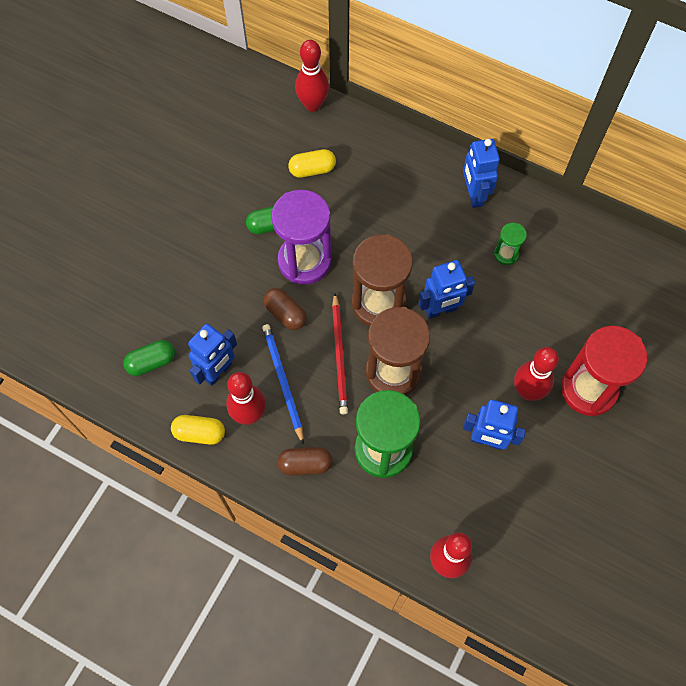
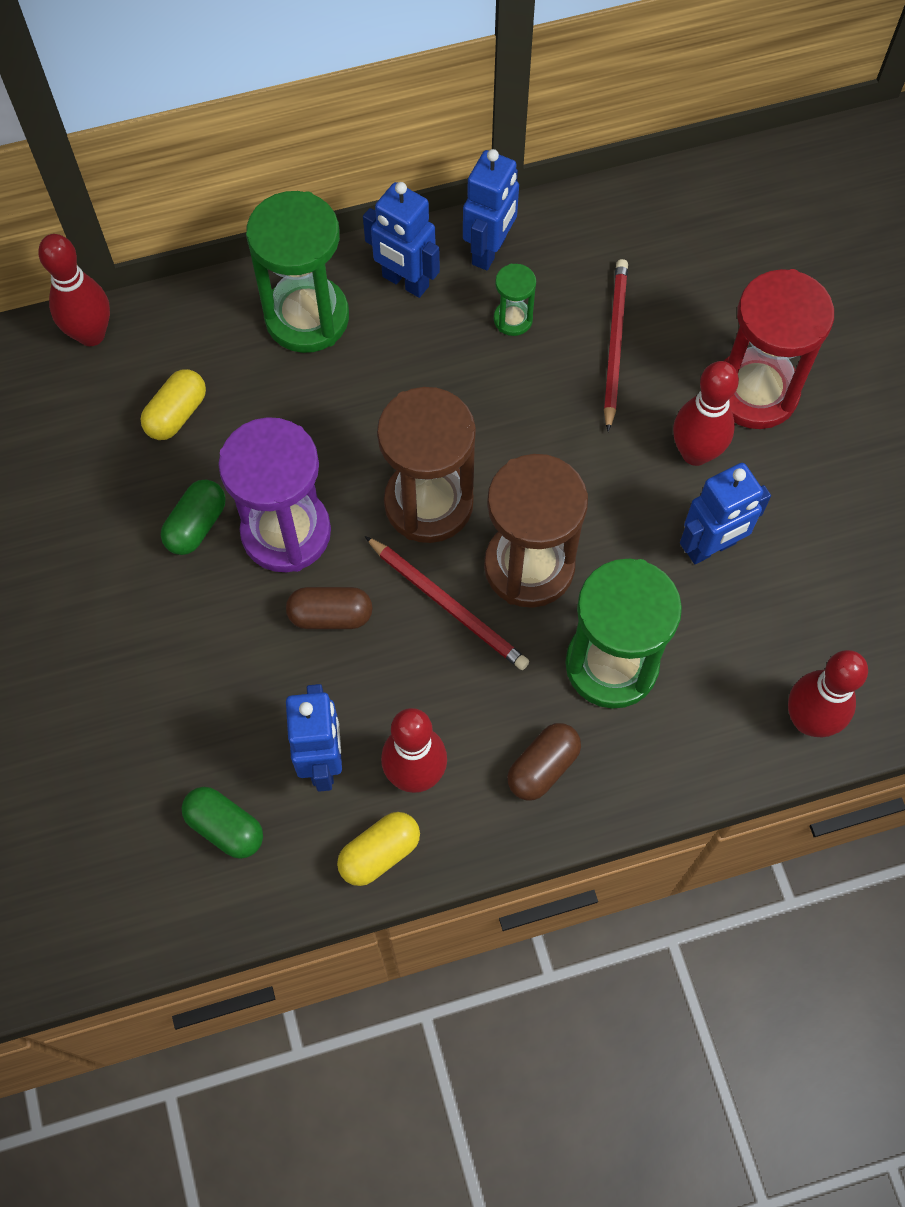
camera: 45 degrees left, 0 degrees up
(151, 362) = (225, 827): green capsule -> green capsule turned 75 degrees counterclockwise
(283, 381) = (414, 697): blue pencil -> none
(412, 174) = (307, 317): none -> green hourglass
(441, 310) = (507, 447): blue robot -> blue robot (489, 251)
(543, 306) = (614, 343): none -> red pencil

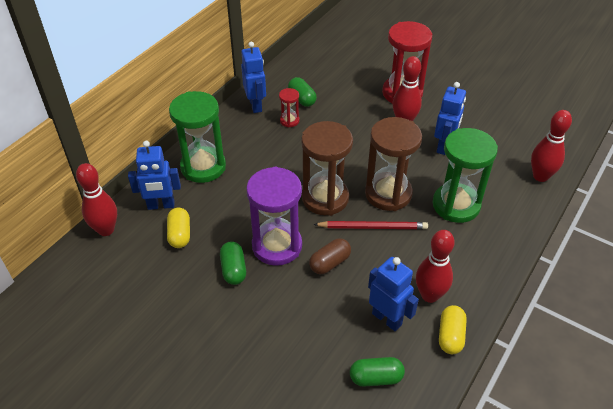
camera: 40 degrees left, 20 degrees down
(405, 282) = (232, 133): blue robot -> blue robot (161, 205)
(513, 319) = (289, 121): green hourglass -> red hourglass
(543, 767) = (473, 256): brown capsule -> none
(575, 288) = (302, 99): none -> green capsule
(614, 343) = (336, 107): red pencil -> none

